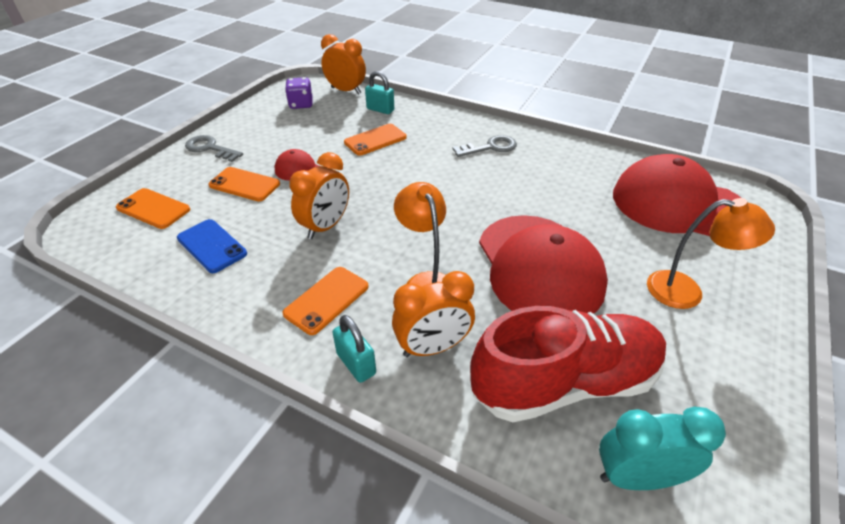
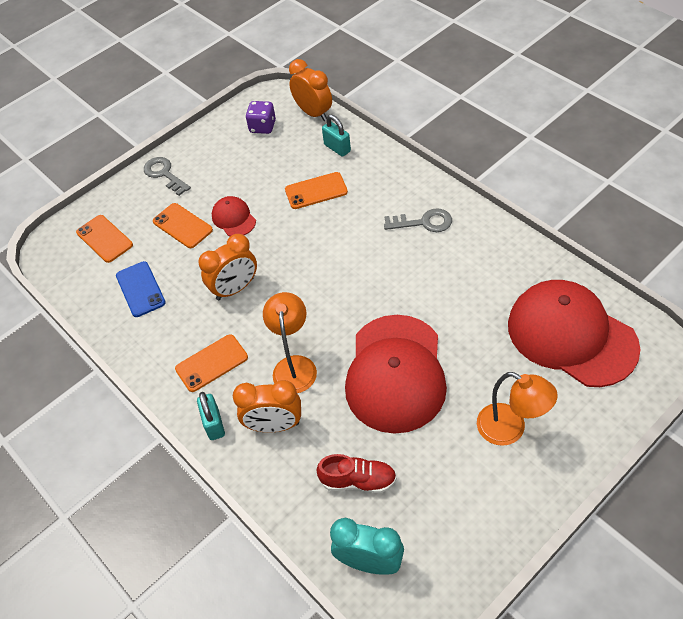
camera: 25 degrees right, 10 degrees up
(564, 383) = (358, 481): red shoe -> red shoe, size x0.49

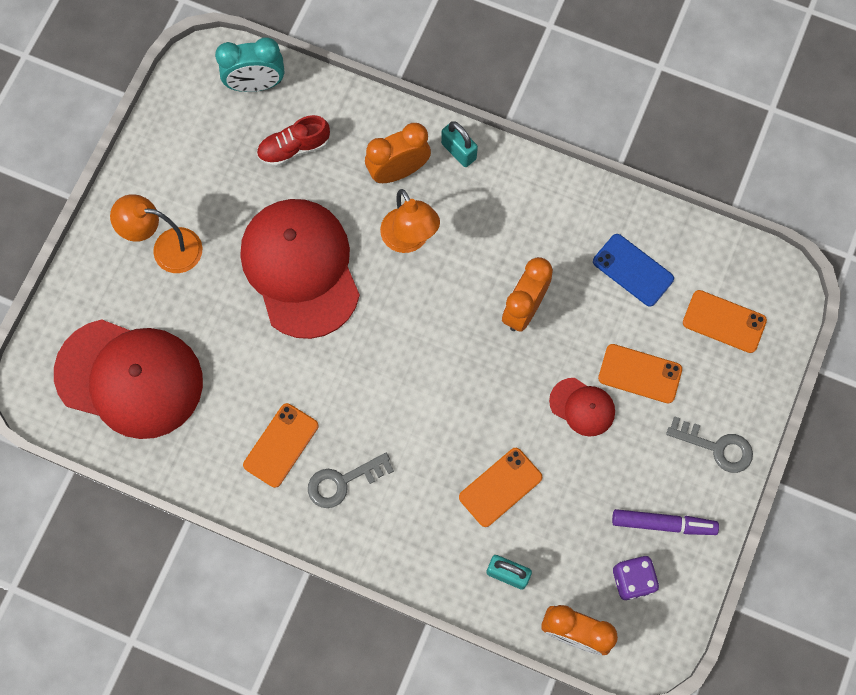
camera: 150 degrees right, 20 degrees up
(211, 363) = (498, 212): orange phone -> orange phone (281, 445)
(225, 147) = (663, 524): none -> purple marker

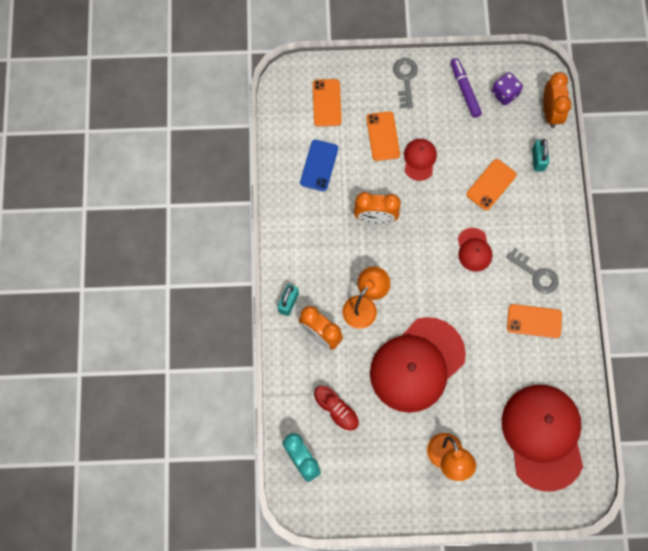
camera: 115 degrees left, 0 degrees up
(417, 416) = (474, 250): none -> red cap
(500, 487) = (491, 184): orange phone -> orange phone turned 75 degrees counterclockwise

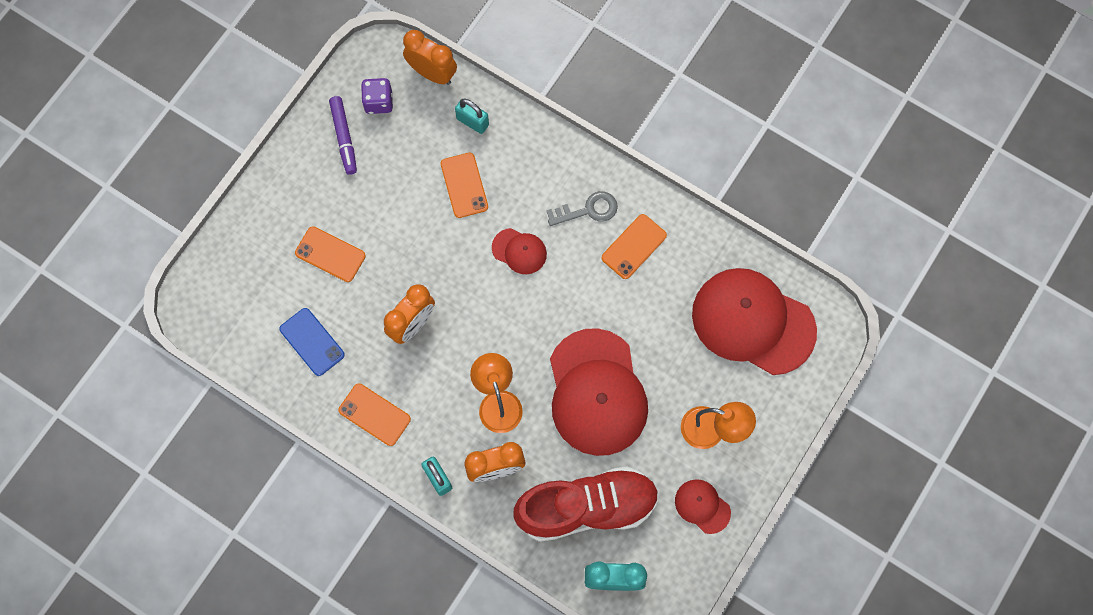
camera: 55 degrees left, 0 degrees up
(327, 103) = (248, 285): orange phone -> orange phone (374, 414)
(336, 410) = (586, 507): red shoe -> red shoe, size x2.05
(405, 79) = (285, 187): grey key -> none
(419, 159) = (384, 236): red cap -> red cap (702, 506)
(464, 90) = (344, 137): purple marker -> purple marker turned 120 degrees counterclockwise

